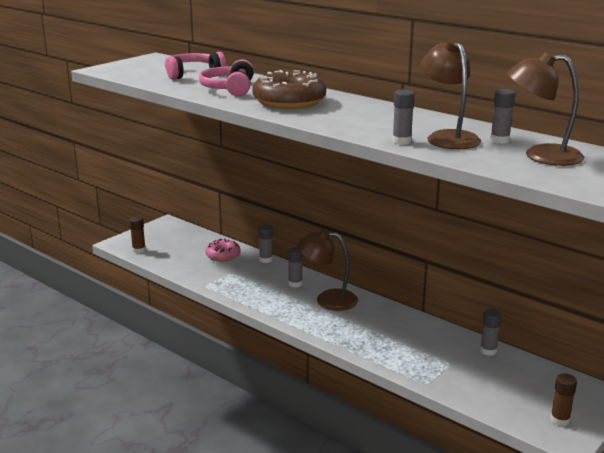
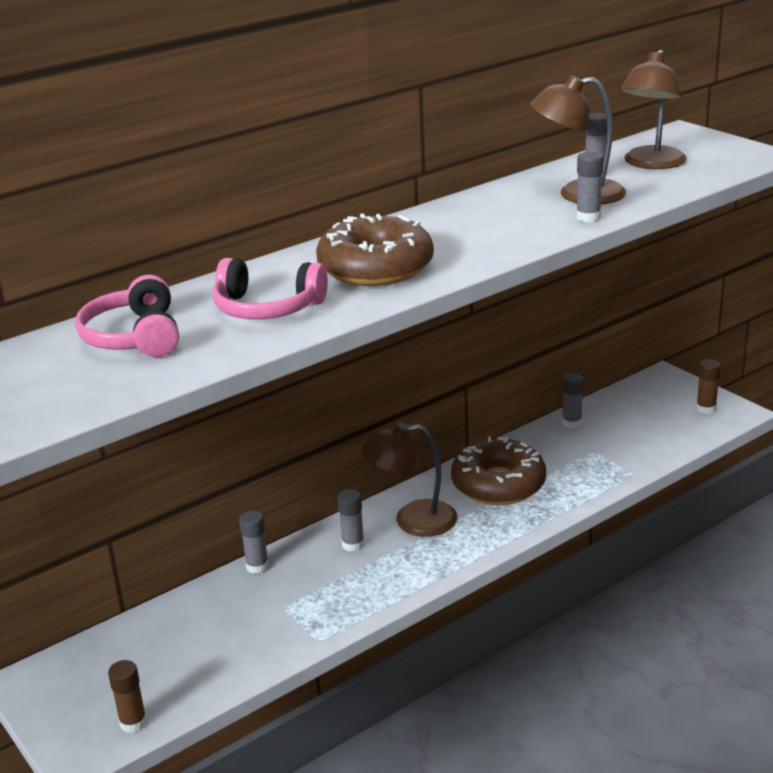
camera: 75 degrees left, 5 degrees up
(223, 255) = (216, 613): pink donut -> none
(327, 299) = (412, 520): brown lamp -> brown lamp turned 60 degrees clockwise
(383, 326) = (498, 484): none -> brown donut

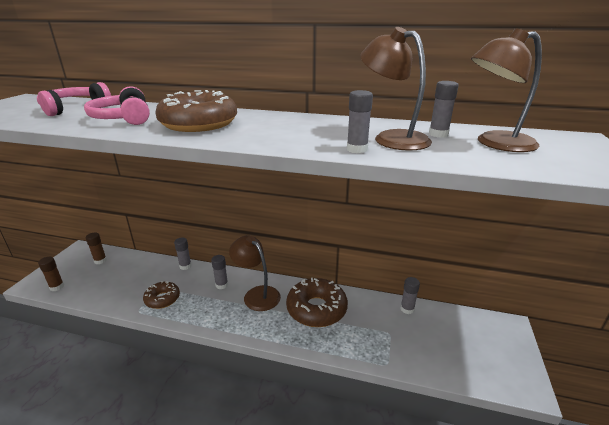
camera: 50 degrees right, 0 degrees up
(318, 609) = (162, 299): none -> brown donut
(706, 408) = (506, 366): brown glue stick -> brown glue stick (100, 260)

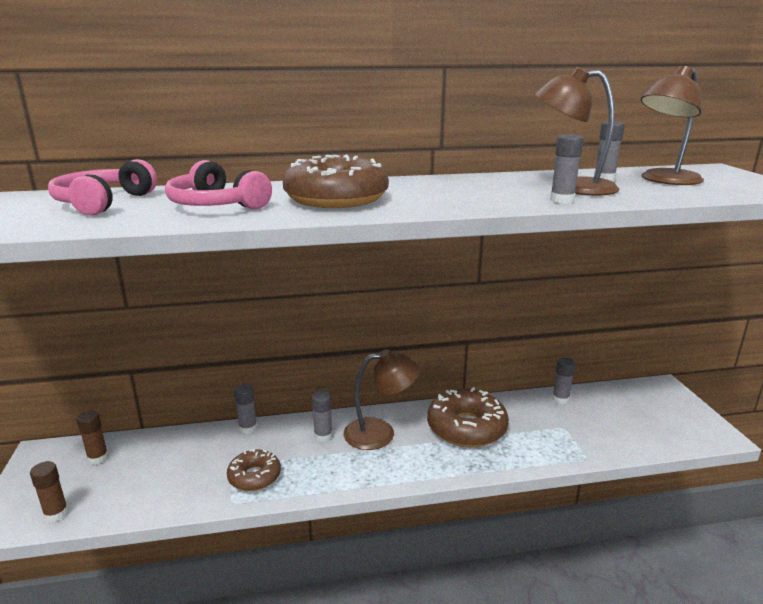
camera: 25 degrees left, 5 degrees down
(257, 294) = (380, 433): brown lamp -> brown lamp turned 150 degrees clockwise

